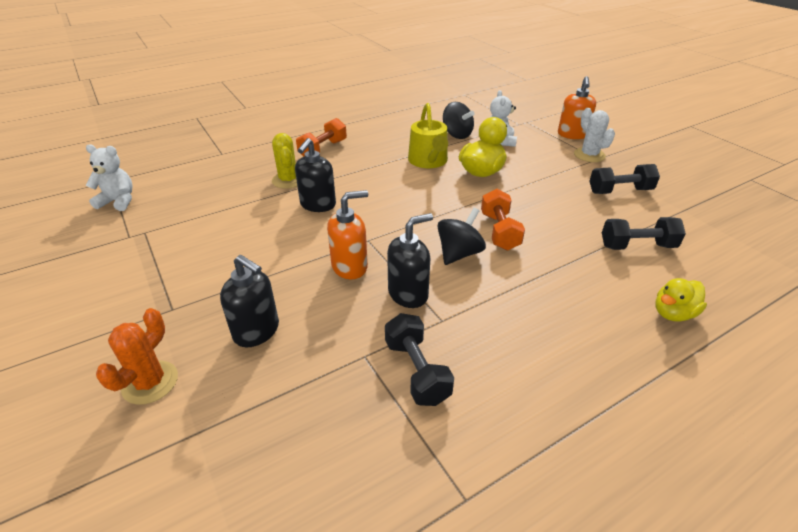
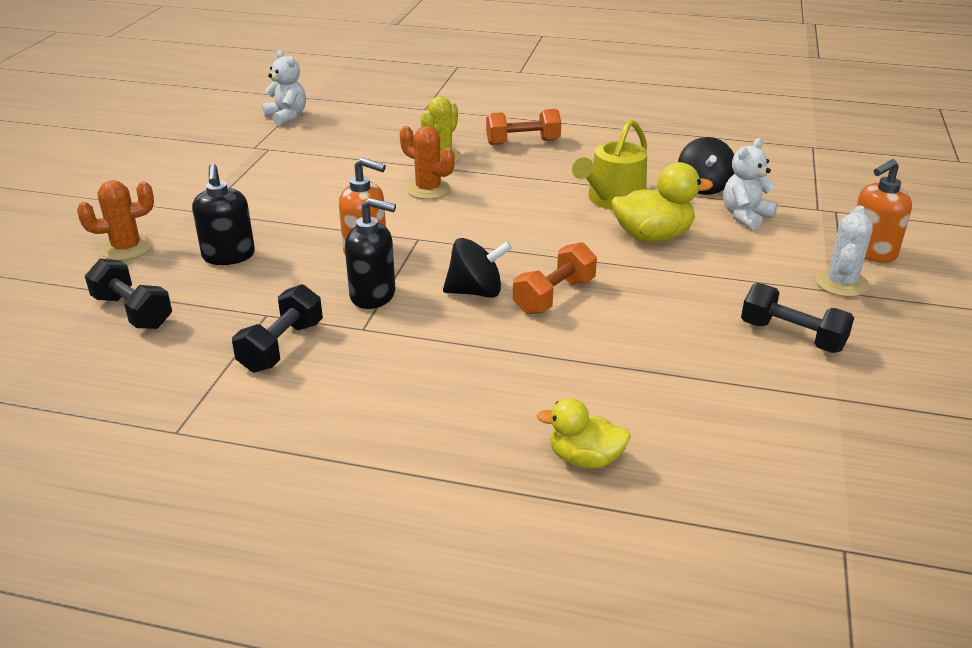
camera: 45 degrees right, 5 degrees down
(318, 205) = (428, 189): black soap dispenser -> orange cactus
(637, 246) = (683, 391): black dumbbell -> black dumbbell (132, 312)

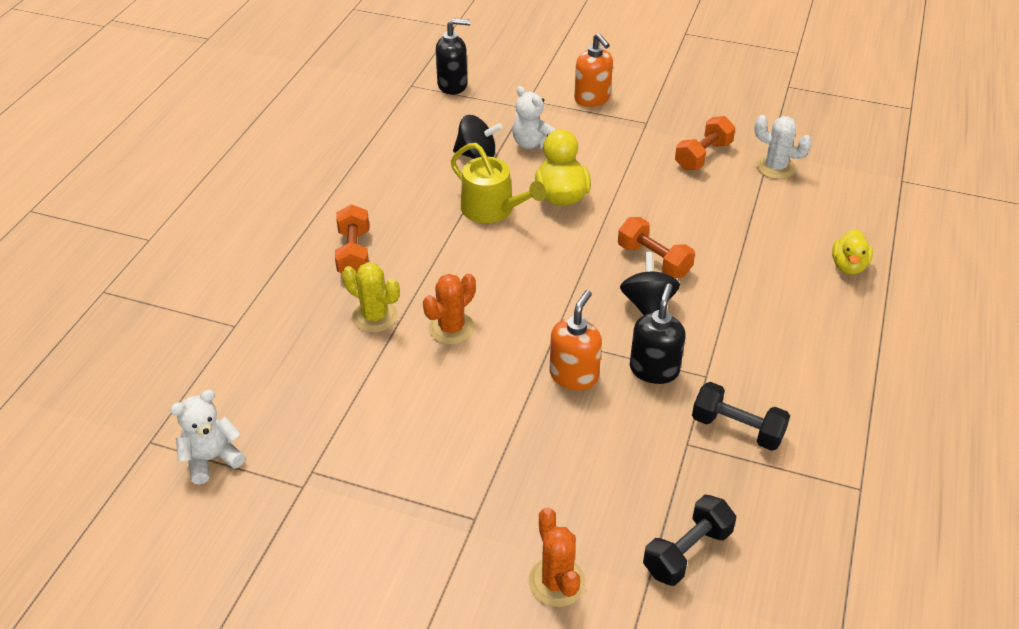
camera: 85 degrees left, 10 degrees up
(228, 256) = (579, 483): black soap dispenser -> black soap dispenser (453, 85)
(792, 336) = (703, 156): black dumbbell -> orange dumbbell
(841, 283) = (635, 121): white cactus -> white cactus (775, 167)

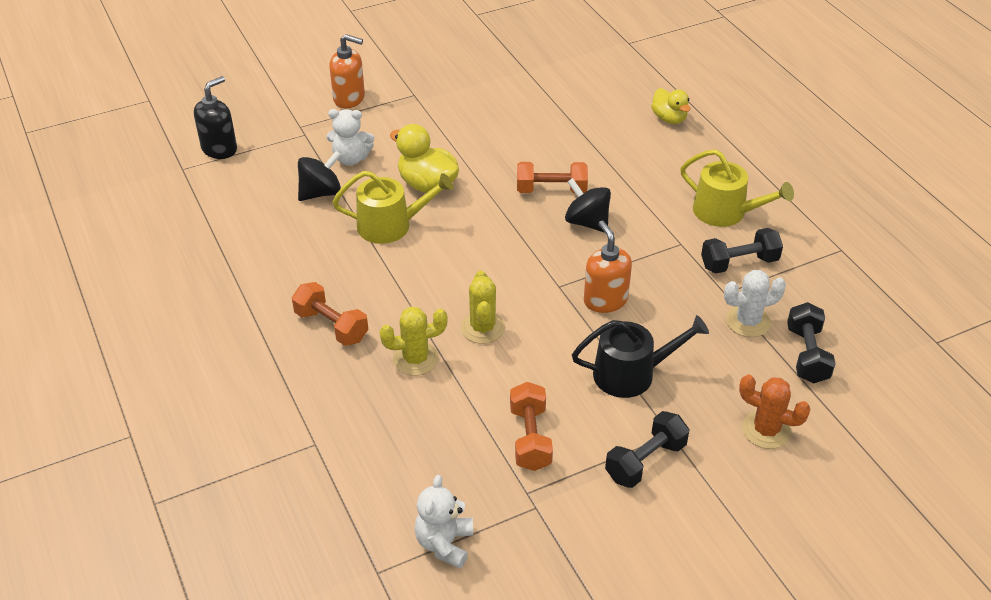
camera: 45 degrees left, 0 degrees up
(425, 522) = (645, 461): none -> black dumbbell
(451, 328) = (482, 328): orange cactus -> yellow cactus
(512, 447) = (632, 374): none -> black watering can
(654, 369) = (647, 261): black soap dispenser -> none
(703, 156) = (486, 97): orange dumbbell -> orange dumbbell (530, 438)
(775, 167) = (543, 78): white cactus -> white cactus (748, 321)
(788, 378) = (726, 212): none -> yellow watering can

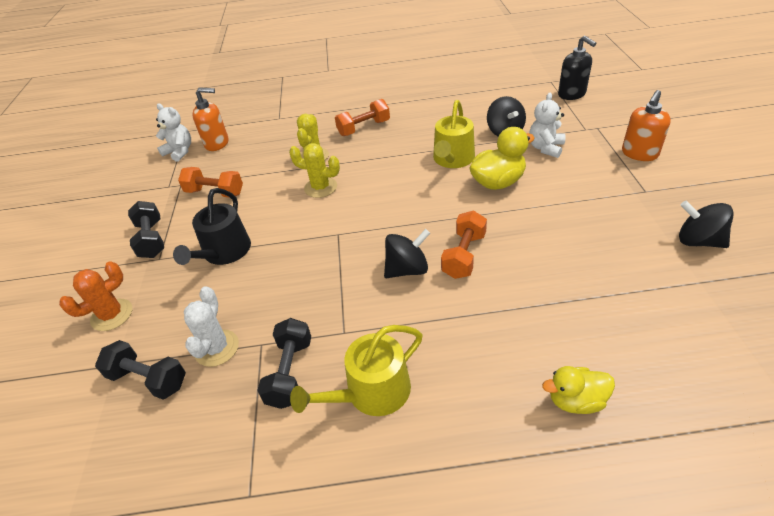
camera: 115 degrees right, 0 degrees up
(477, 69) = (698, 241): none -> black spinning top
(605, 300) = (305, 257): orange soap dispenser -> orange soap dispenser (217, 143)

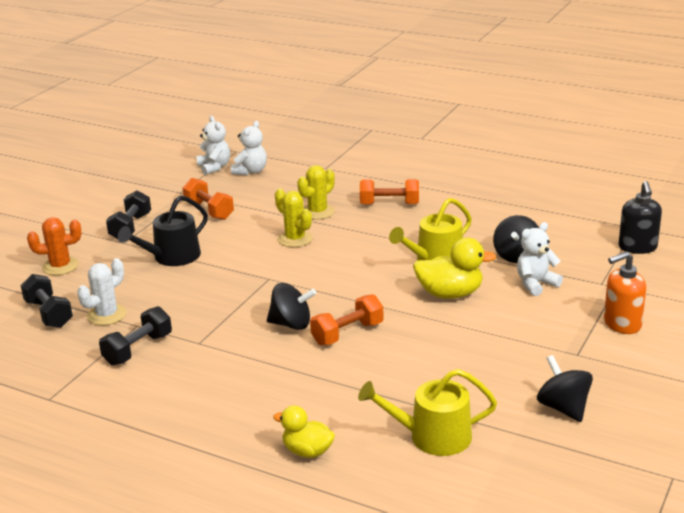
camera: 30 degrees right, 15 degrees down
(217, 143) = (251, 171): orange soap dispenser -> white teddy bear
(371, 392) = (176, 384): yellow watering can -> yellow watering can (432, 436)

